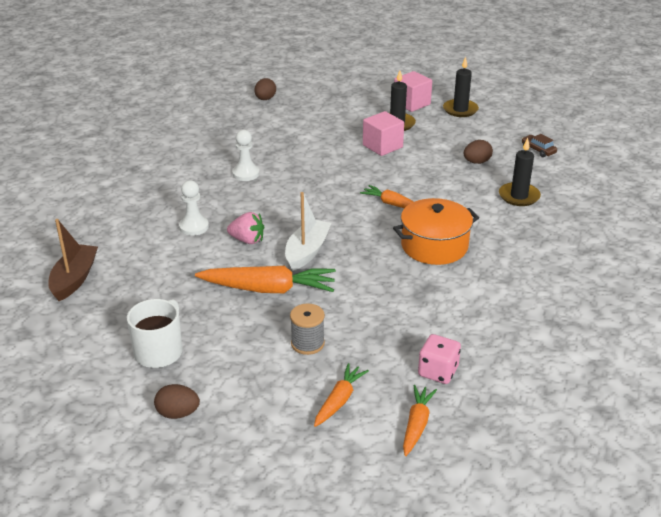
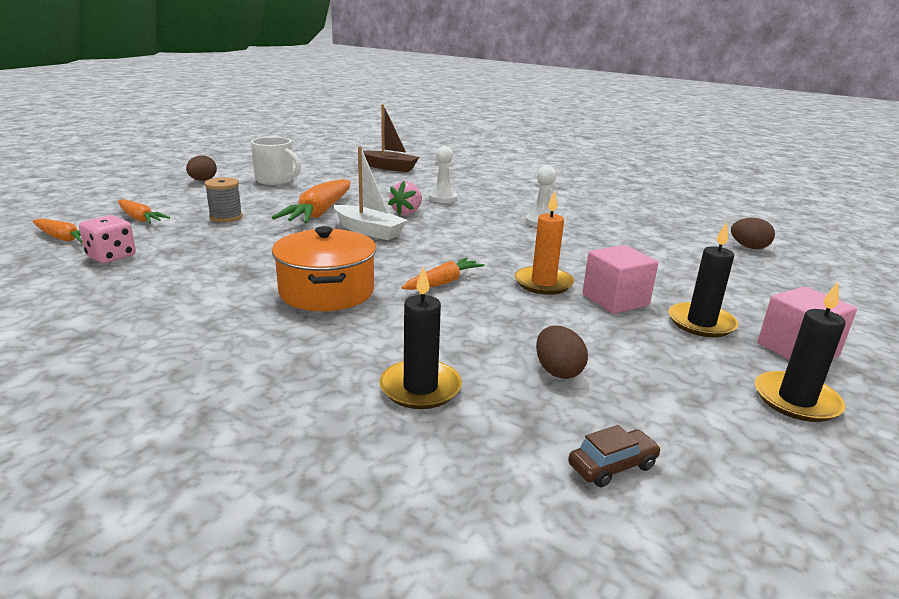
camera: 100 degrees right, 10 degrees down
(371, 169) = (543, 283): none -> orange candle

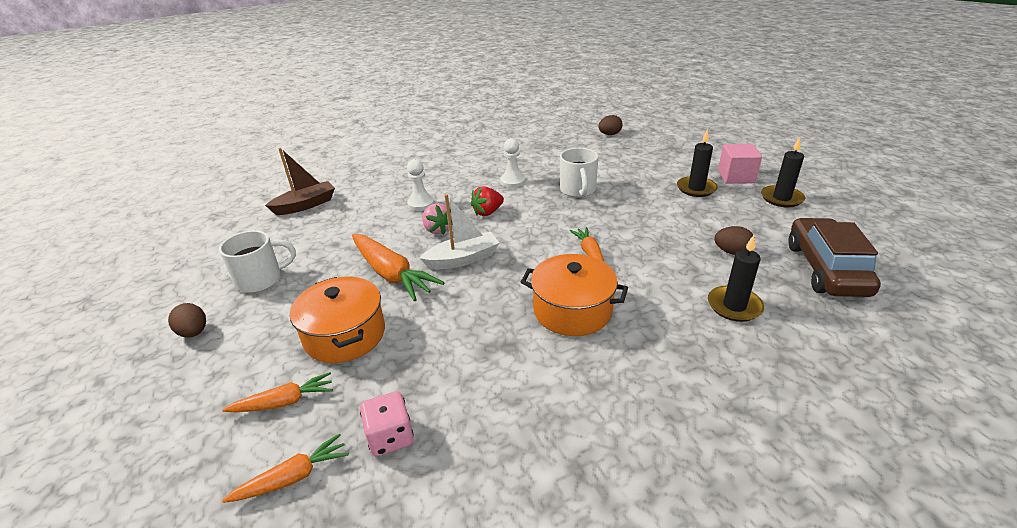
camera: 55 degrees left, 10 degrees up
(226, 217) = (345, 335): grey spool -> orange pot
(463, 224) = (488, 212): none -> red strawberry
(543, 283) = (616, 216): orange candle -> none
(572, 254) = (578, 190): none -> white mug
(612, 466) = (825, 269): brown car -> brown car, size x2.41
(615, 300) = (654, 202): pink cube -> none

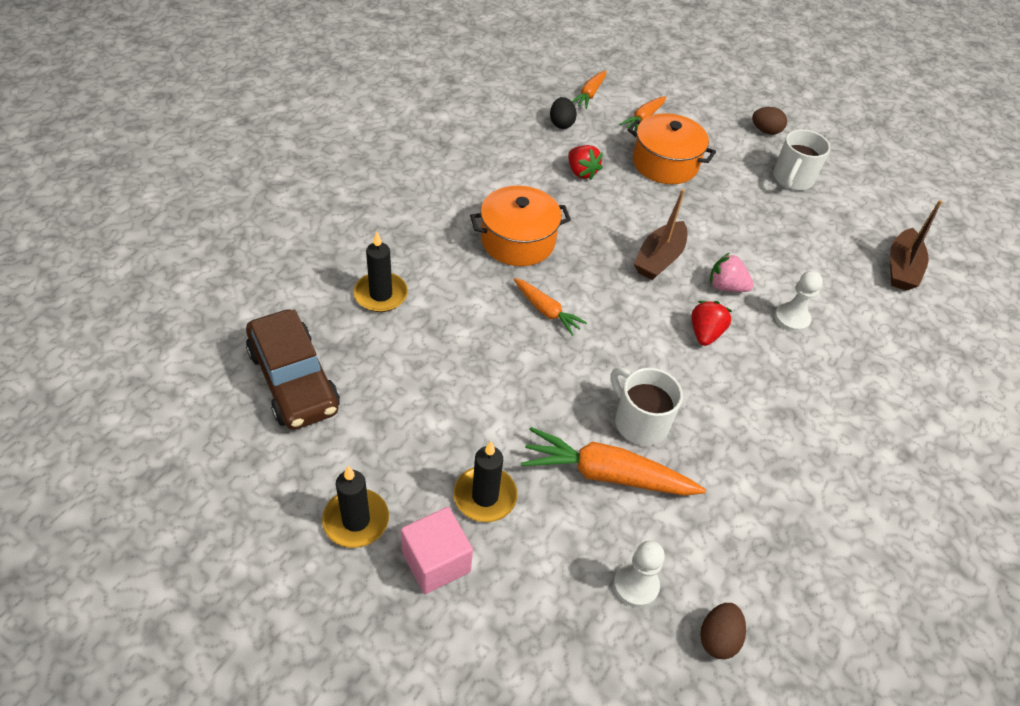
camera: 140 degrees right, 15 degrees up
(390, 437) = (561, 124): pink dice -> black egg
(391, 274) = (700, 221): orange carrot -> orange carrot (606, 474)
(441, 357) = (581, 172): none -> red strawberry
(463, 259) = (659, 259): white boat -> brown boat
(512, 181) = (737, 408): white pawn -> white pawn (635, 585)
(732, 252) = (400, 370): brown egg -> none

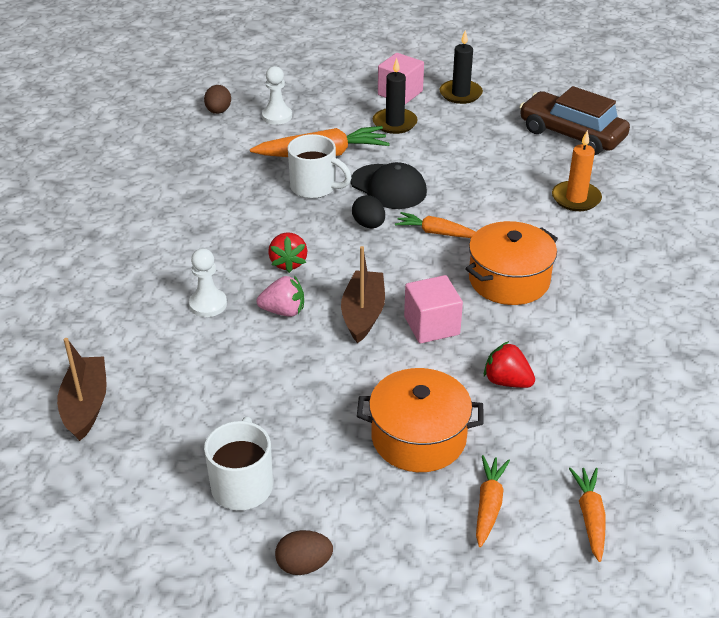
camera: 160 degrees right, 10 degrees down
(381, 294) = (576, 198): black candle -> orange candle
(558, 388) = (388, 187): none -> black cap
(561, 124) = (584, 443): black egg -> black egg (368, 225)
(609, 229) = (431, 325): none -> pink cube

